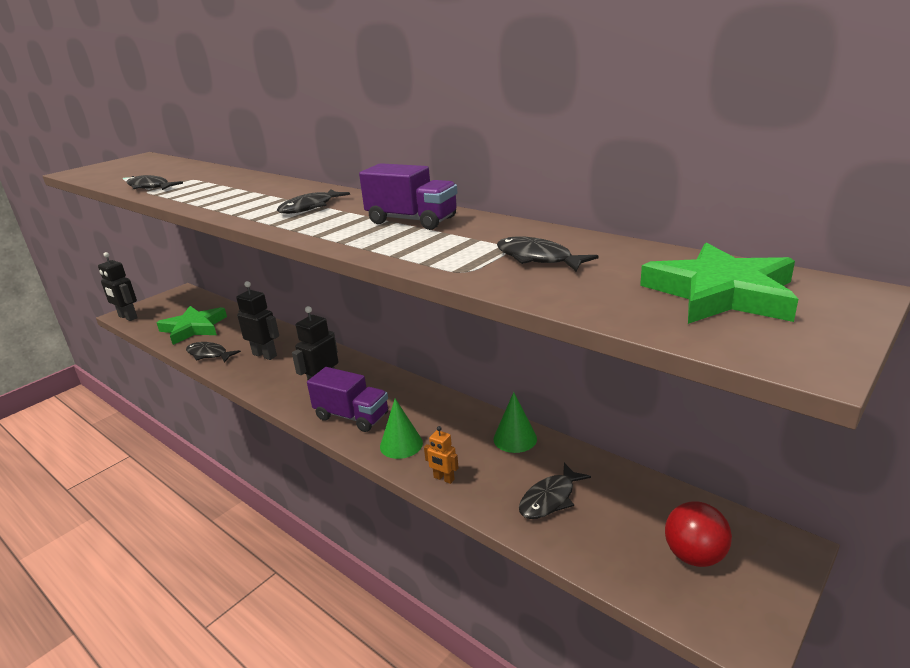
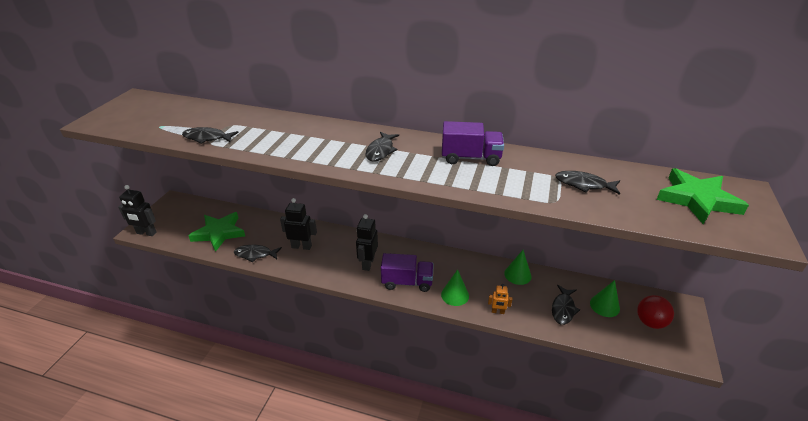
camera: 25 degrees left, 10 degrees up
(626, 511) = (604, 305): none -> green cone

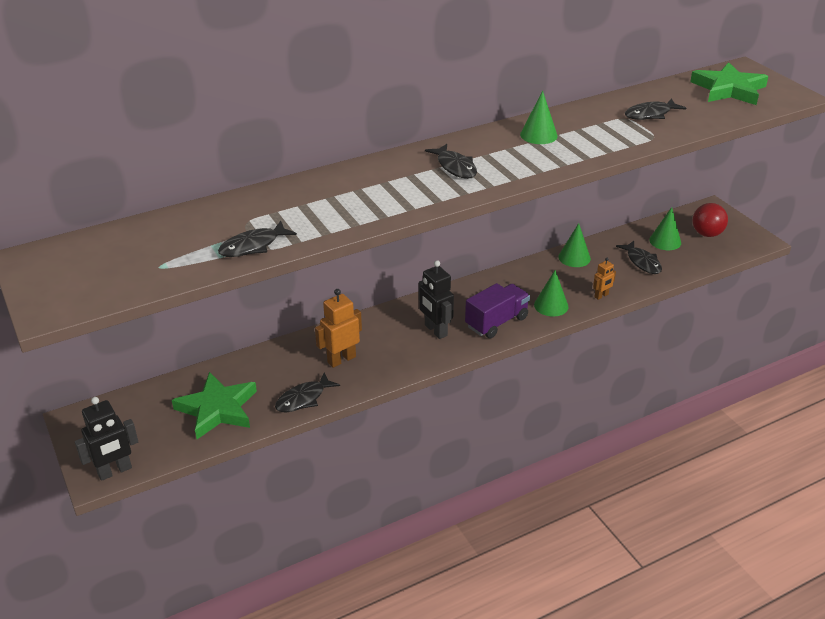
camera: 45 degrees left, 0 degrees up
(301, 246) = (341, 359): black robot -> orange robot
(470, 158) = (538, 135): purple truck -> green cone

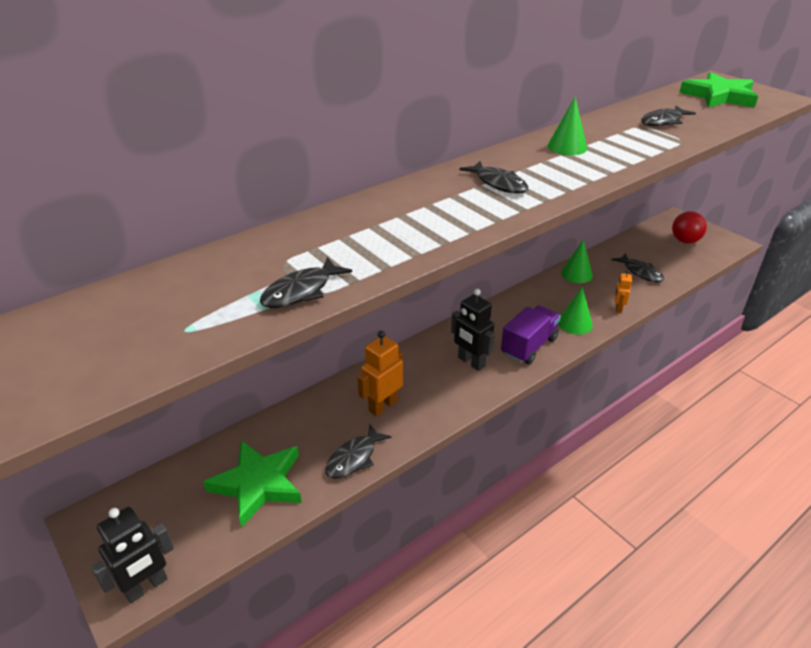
camera: 10 degrees left, 0 degrees up
(601, 296) = (618, 308): orange robot -> orange robot turned 150 degrees clockwise
(665, 241) = (651, 251): green cone -> none

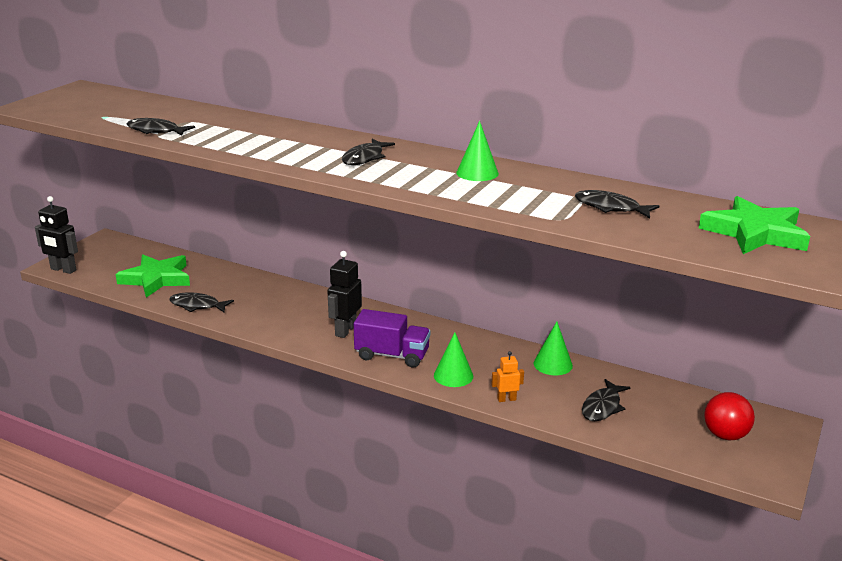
camera: 65 degrees right, 10 degrees down
(383, 406) = (261, 303): orange robot -> none

